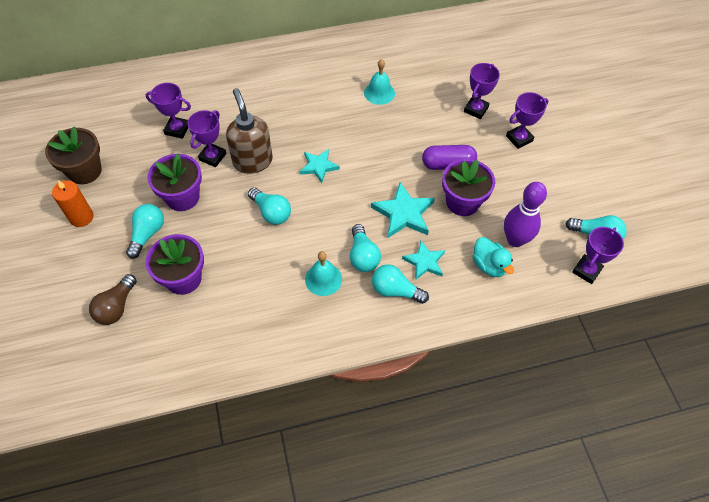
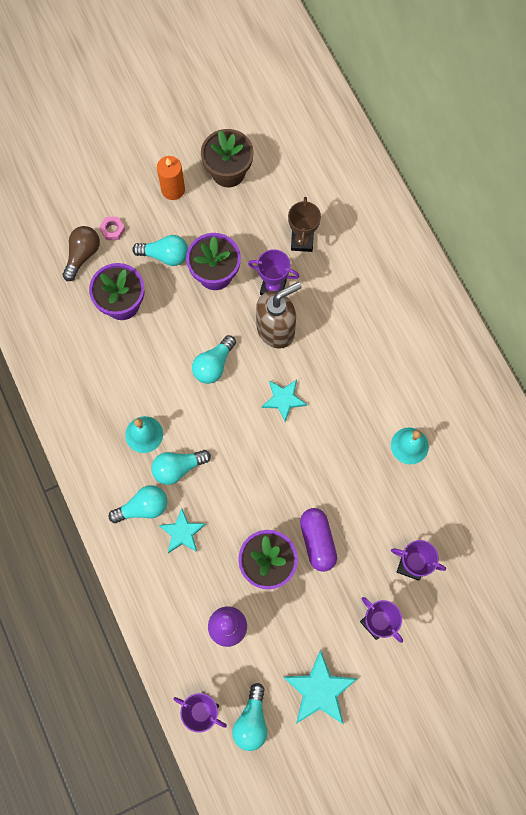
camera: 80 degrees right, 15 degrees up
(100, 275) = (112, 230): none -> pink nut
(116, 307) = (82, 255): brown light bulb -> brown light bulb turned 105 degrees clockwise
(177, 129) = (302, 241): purple trophy -> brown trophy
(395, 290) = (143, 507): turquoise light bulb -> turquoise light bulb turned 60 degrees clockwise
(403, 213) = (239, 501): turquoise star -> turquoise star (319, 690)
(489, 265) = (190, 601): turquoise duck -> none

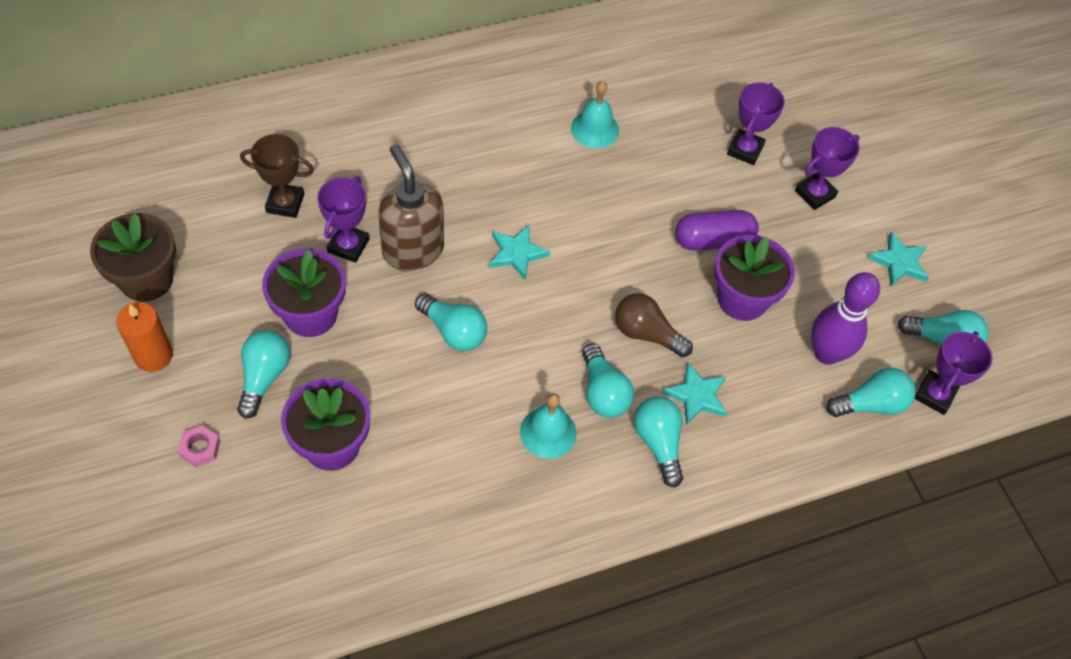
camera: 90 degrees left, 15 degrees down
(82, 255) = (233, 497): brown light bulb -> brown light bulb (646, 333)
(189, 660) = (871, 404): none -> turquoise light bulb
(319, 690) = (899, 262): turquoise star -> turquoise star, size x0.65

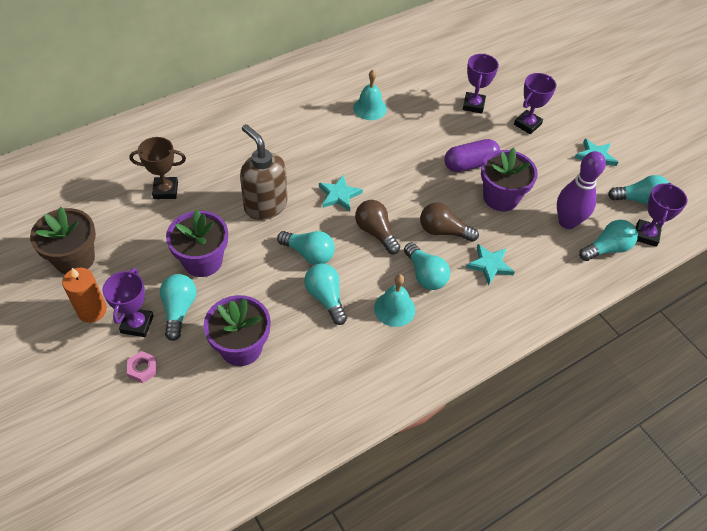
camera: 10 degrees left, 5 degrees down
(348, 246) = (218, 210): purple trophy -> purple trophy (137, 324)
(552, 317) = (375, 232): none -> brown light bulb
(658, 443) = (473, 301): turquoise light bulb -> turquoise light bulb (326, 298)

